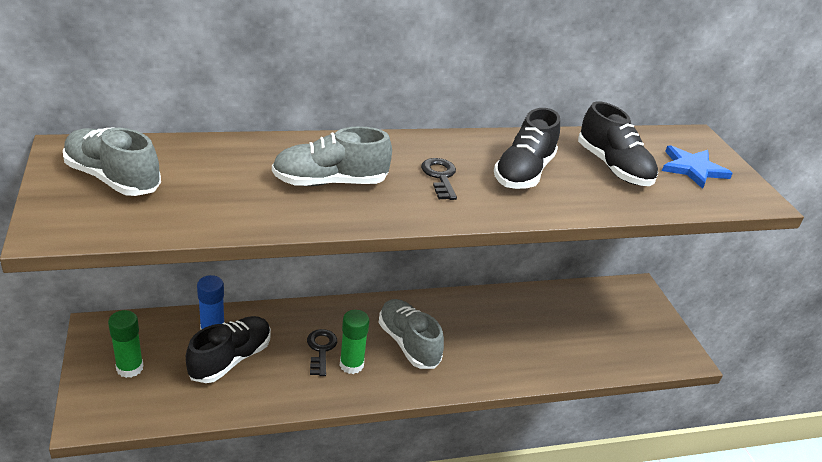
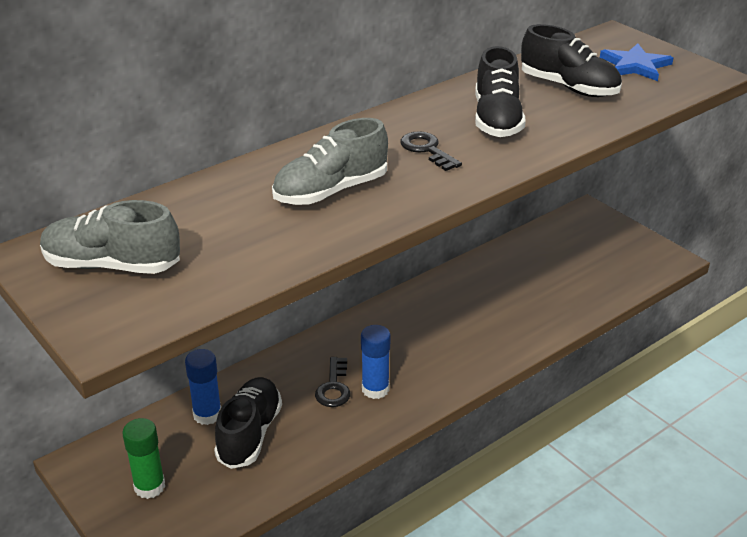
camera: 20 degrees left, 0 degrees up
(321, 349) = (334, 387): black key -> black key turned 150 degrees counterclockwise
(351, 365) = (375, 389): green glue stick -> blue glue stick
(408, 343) = (415, 347): grey shoe -> none

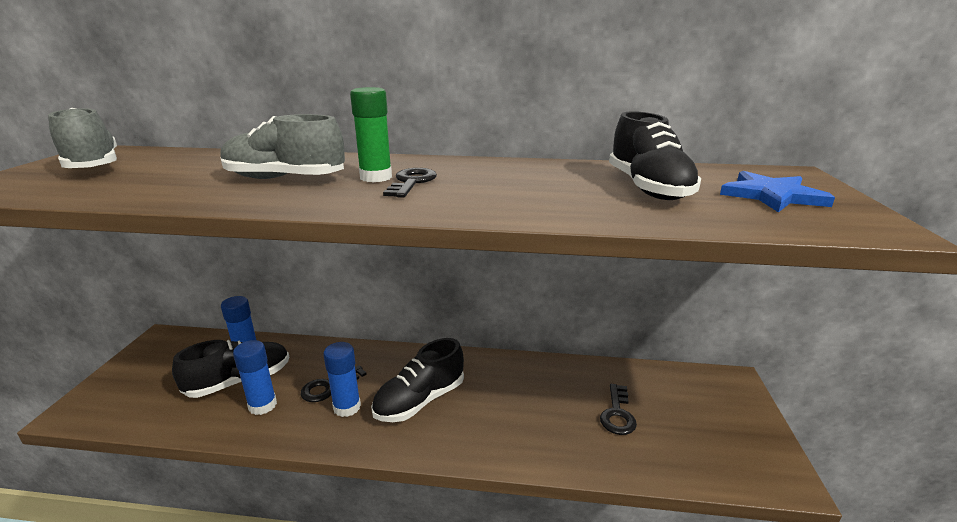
camera: 45 degrees right, 10 degrees down
(149, 487) = (151, 374): green glue stick -> green glue stick (376, 177)
(308, 433) = (262, 405): none -> blue glue stick
(497, 119) = (519, 185): black shoe -> black shoe (420, 400)
(552, 276) = (617, 414): none -> black key

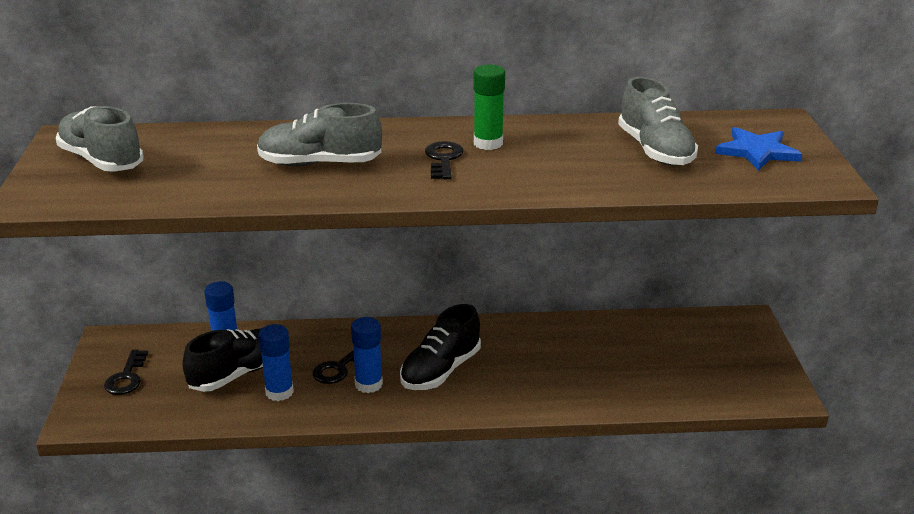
camera: 10 degrees left, 5 degrees up
(376, 177) = (405, 155): green glue stick -> green glue stick (488, 143)
(617, 414) = (638, 361): black key -> black key (126, 377)
(648, 188) = (655, 150): black shoe -> grey shoe

